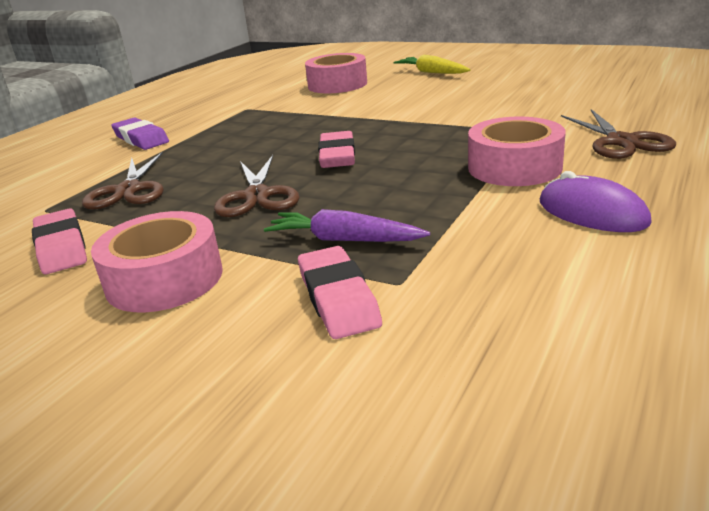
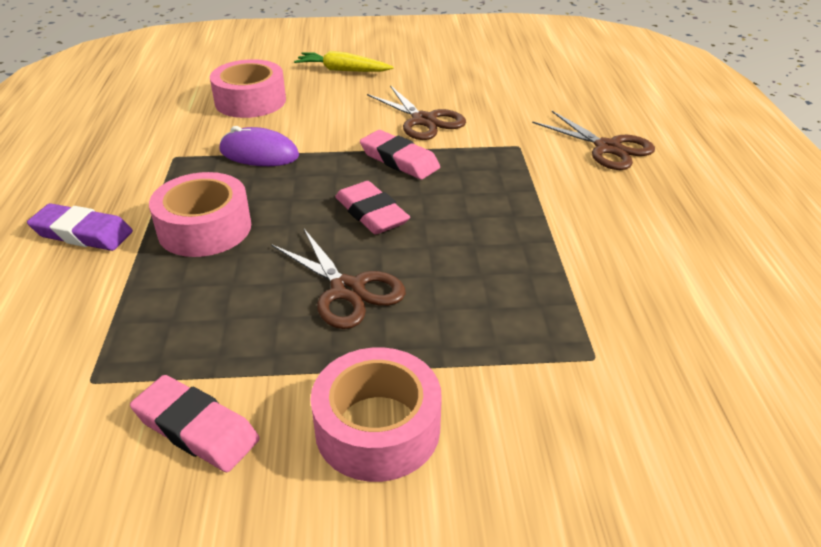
camera: 35 degrees left, 10 degrees up
(129, 190) = (175, 320): brown scissors -> brown scissors (424, 120)
(338, 298) = (564, 392): pink eraser -> pink eraser (399, 160)
(344, 240) = (498, 323): purple carrot -> none
(514, 167) = (553, 196): pink tape -> pink tape (205, 228)
(592, 212) = (660, 237): purple mouse -> purple mouse (259, 153)

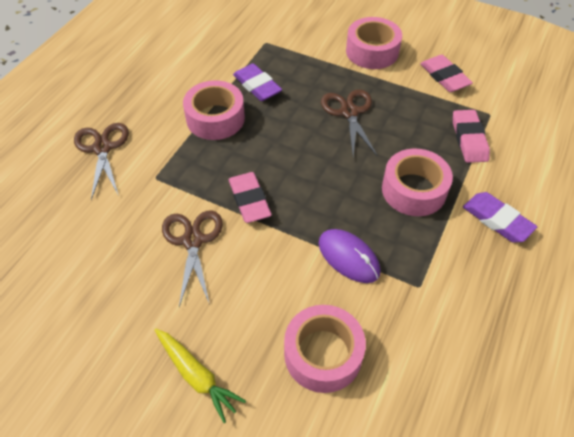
camera: 150 degrees left, 15 degrees up
(371, 213) = (303, 158): pink eraser -> pink eraser (469, 139)
(521, 276) = (257, 86): none -> purple eraser
(527, 215) = (215, 118): none -> pink tape

